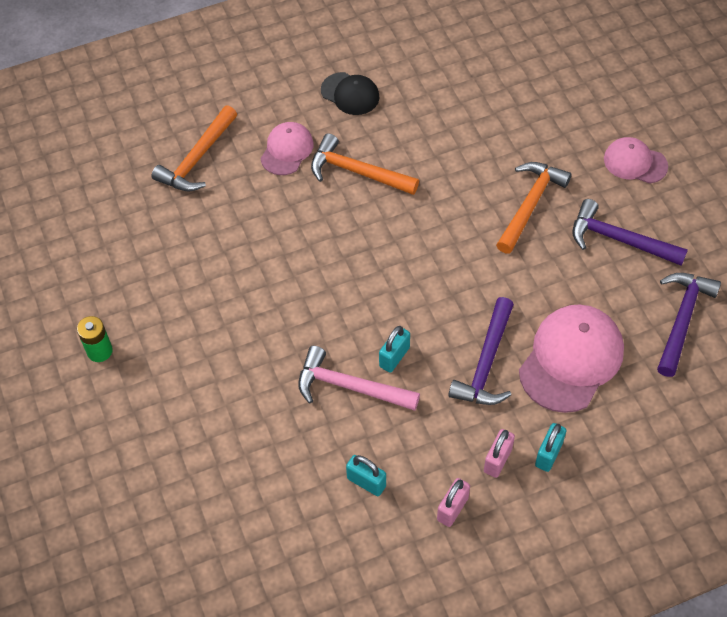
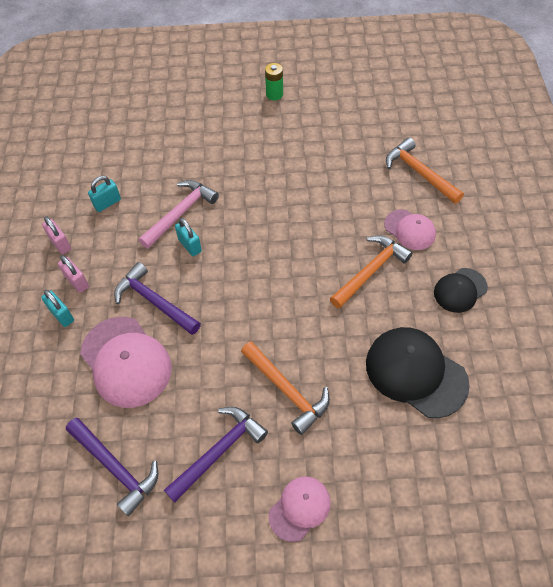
camera: 110 degrees right, 0 degrees up
(461, 110) = (415, 373): none -> black cap

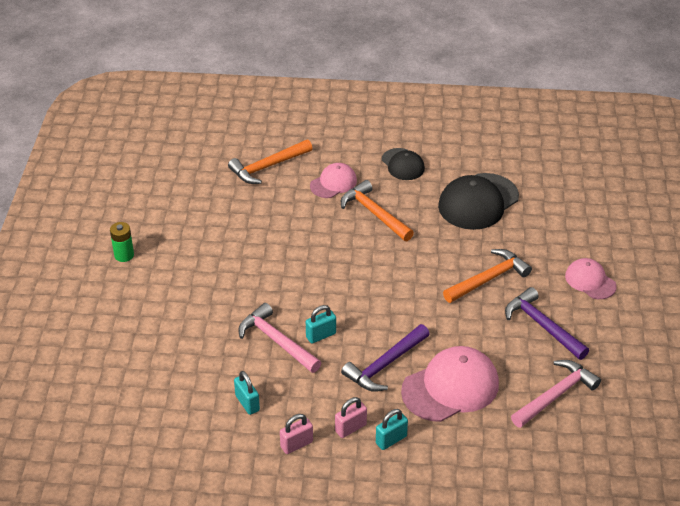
camera: 85 degrees left, 15 degrees down
(115, 467) = (555, 395): purple hammer -> pink hammer

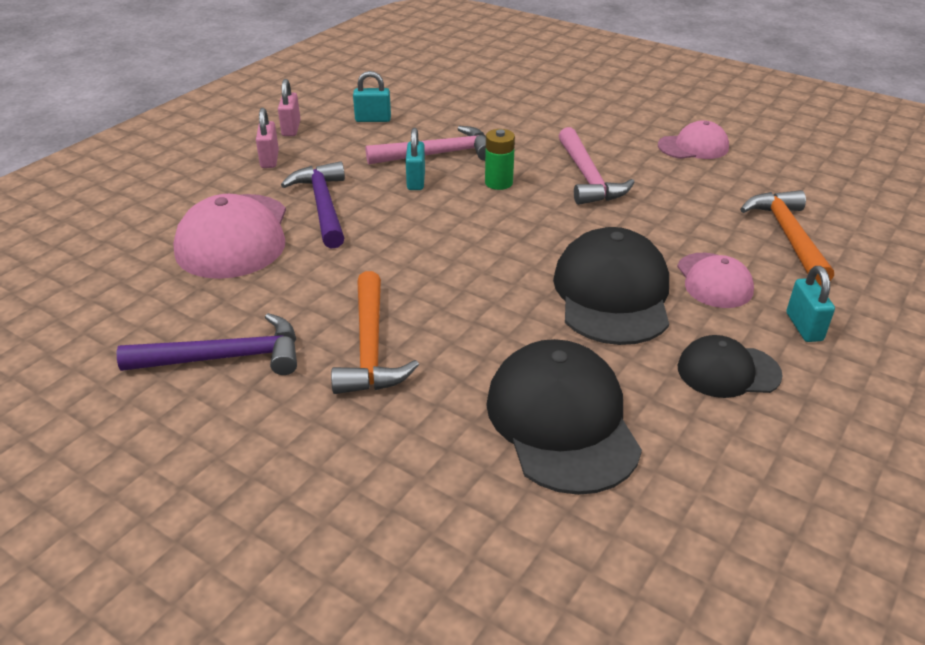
camera: 120 degrees right, 5 degrees down
(124, 255) = (659, 108): green battery -> green battery (498, 183)
(374, 213) = (612, 294): orange hammer -> black cap
(391, 440) = (223, 176): turquoise padlock -> turquoise padlock (804, 327)
(555, 395) = (110, 311): pink hammer -> pink hammer (588, 177)
(590, 281) = (243, 466): pink cap -> pink cap (693, 147)

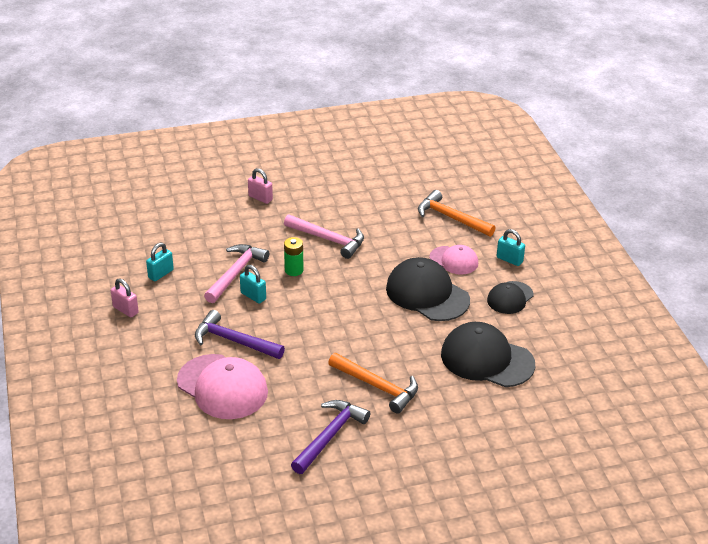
camera: 50 degrees left, 0 degrees up
(269, 159) = (153, 336): pink padlock -> pink padlock (260, 198)
(693, 147) = (347, 189): pink cap -> none

